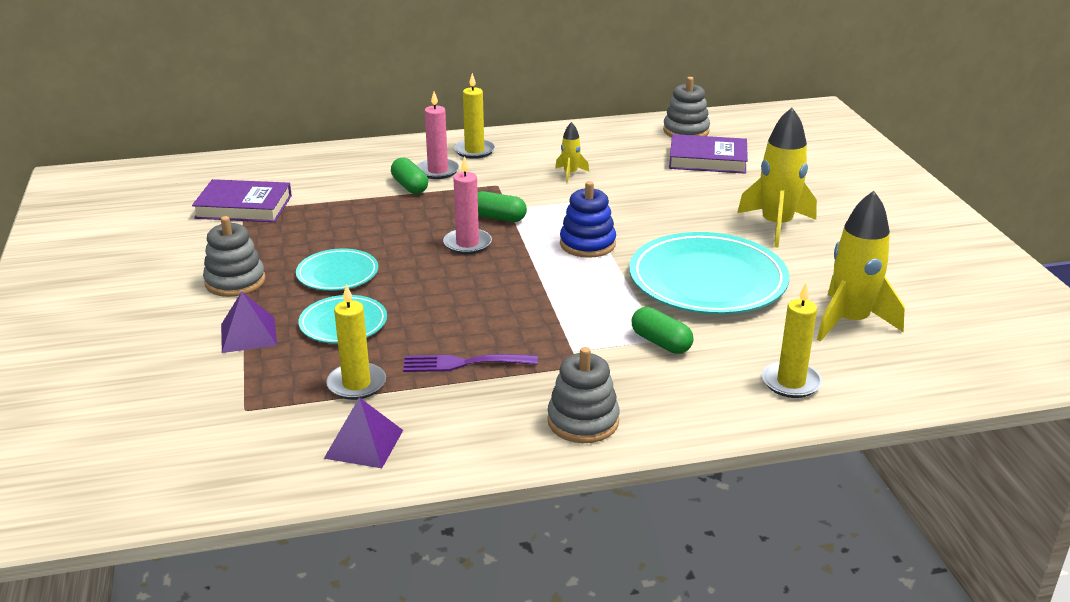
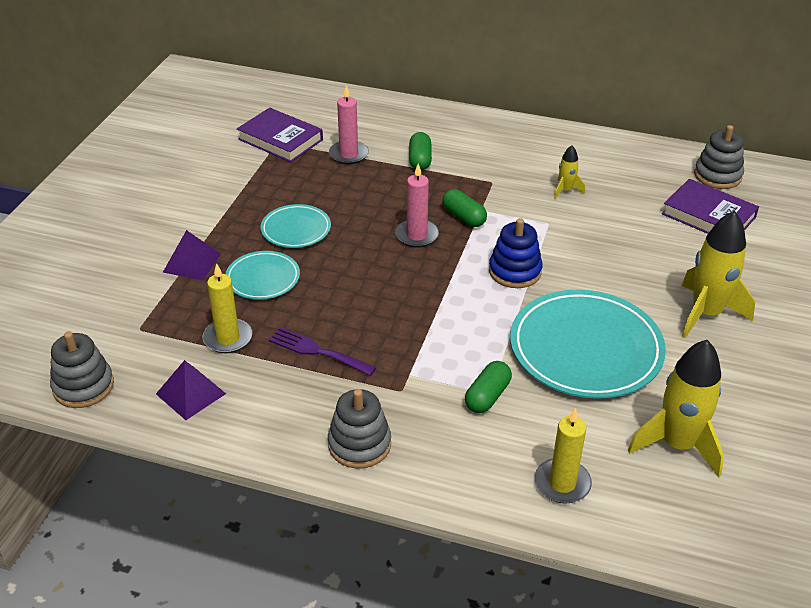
camera: 30 degrees right, 10 degrees up
(235, 281) = (220, 210): grey stacking toy -> grey stacking toy (83, 386)
(438, 171) = (455, 151): pink candle -> pink candle (348, 154)
(474, 151) = (504, 139): yellow candle -> none
(661, 343) = (487, 396): green capsule -> green capsule turned 45 degrees clockwise

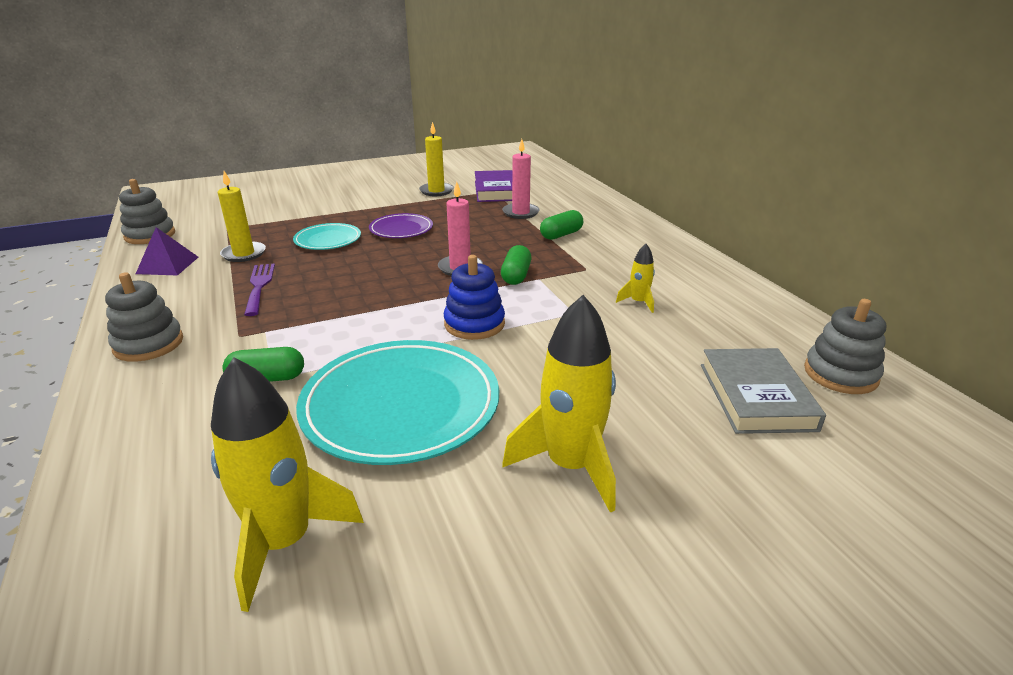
camera: 50 degrees right, 10 degrees down
(192, 262) = (317, 216): purple pyramid -> none
(296, 229) = (401, 229): turquoise plate -> purple plate
(562, 483) = (153, 476): yellow candle -> yellow candle (436, 191)
(708, 215) = (756, 396): purple book -> grey book

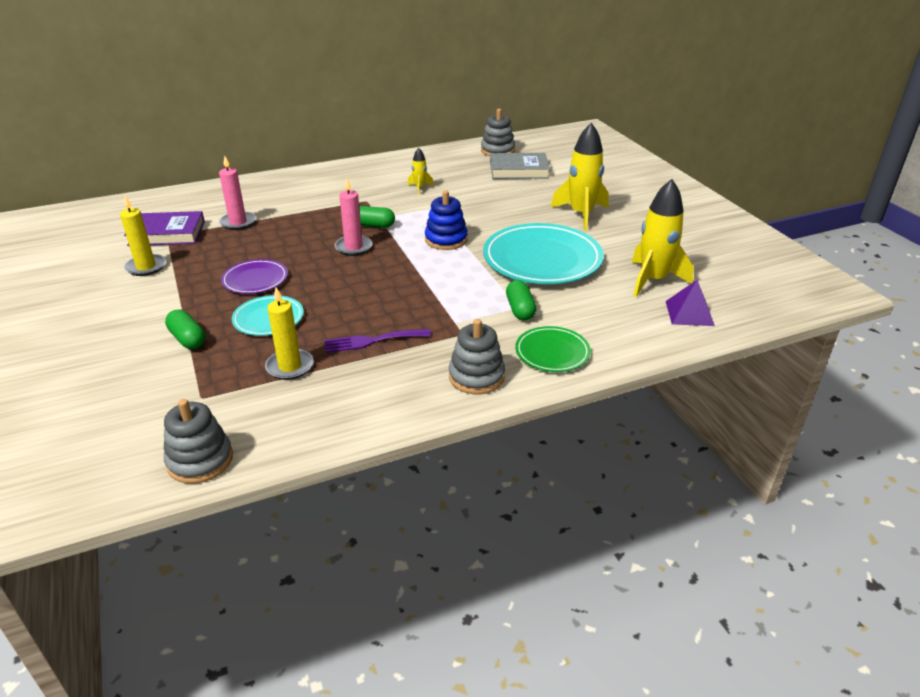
camera: 90 degrees left, 5 degrees up
(151, 400) = (552, 352): none -> green plate
(168, 265) = (306, 415): purple pyramid -> purple pyramid (689, 313)
(561, 235) = (298, 207): green capsule -> green capsule (187, 339)

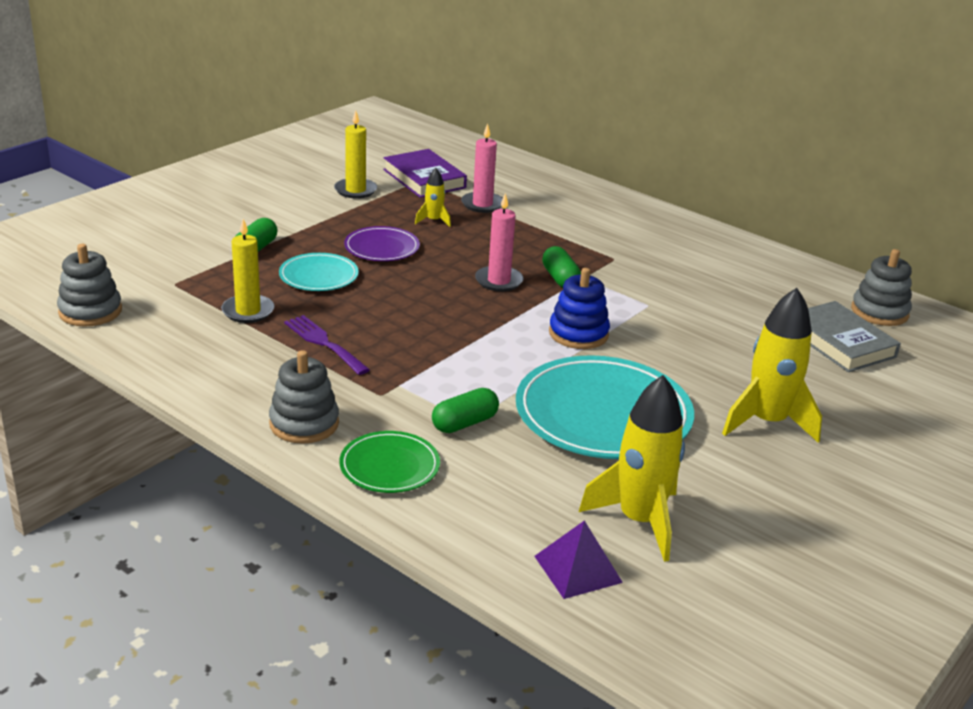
camera: 60 degrees right, 5 degrees down
(420, 188) = (690, 283): yellow rocket -> yellow rocket (433, 221)

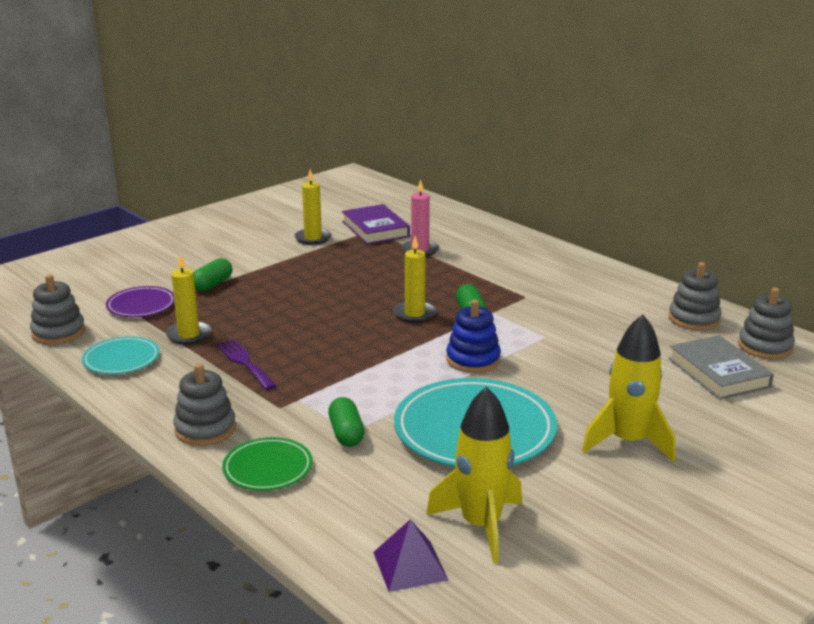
camera: 10 degrees right, 5 degrees down
(318, 276) = (258, 307): turquoise plate -> turquoise plate (121, 359)
(382, 248) = (320, 285): purple plate -> purple plate (141, 305)
(433, 221) = (373, 263): yellow rocket -> none
(464, 423) = (346, 433): green capsule -> green capsule turned 75 degrees counterclockwise
(499, 281) = (414, 314): pink candle -> yellow candle
(799, 282) = (694, 319): none -> grey stacking toy

